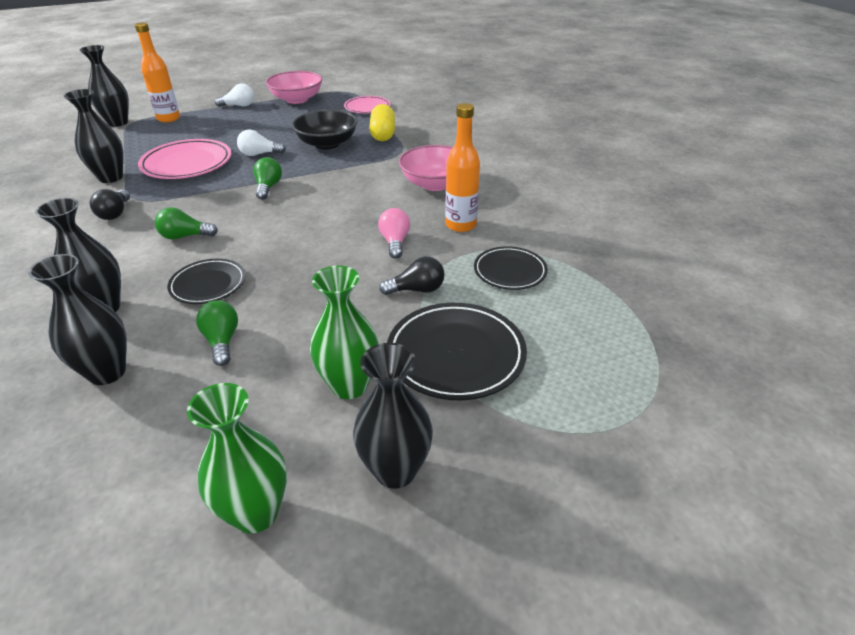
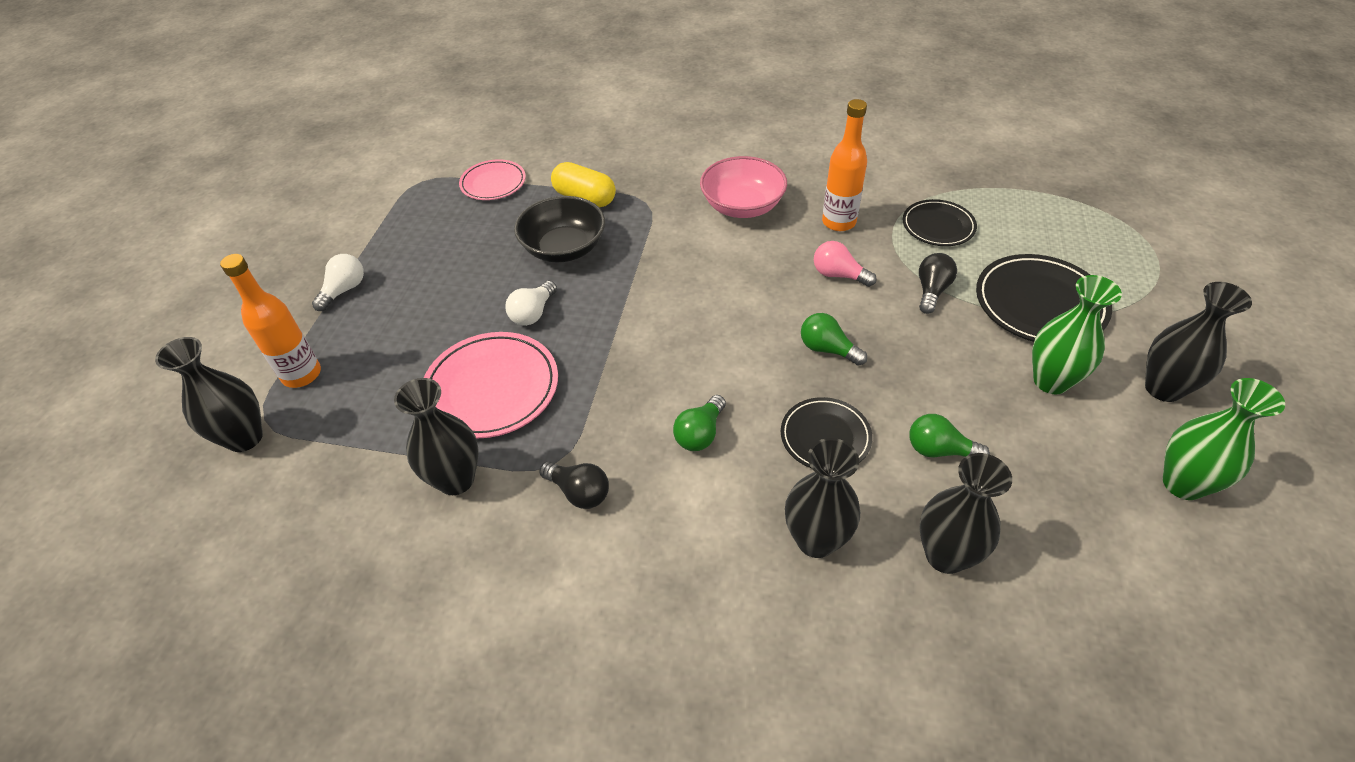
camera: 55 degrees left, 10 degrees up
(268, 187) = (636, 330): green light bulb -> green light bulb (827, 349)
(297, 99) = (392, 231): pink bowl -> none

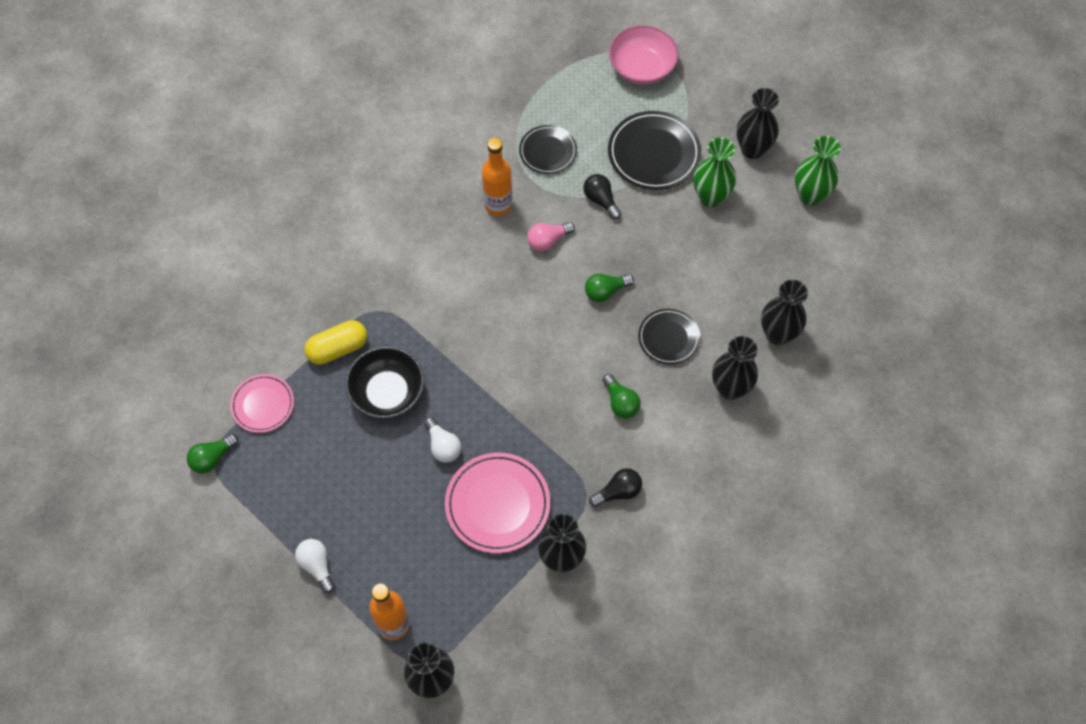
camera: 60 degrees left, 15 degrees up
(742, 206) = (433, 251): pink bowl -> pink bowl (642, 68)
(939, 450) = (716, 288): green light bulb -> green light bulb (212, 458)

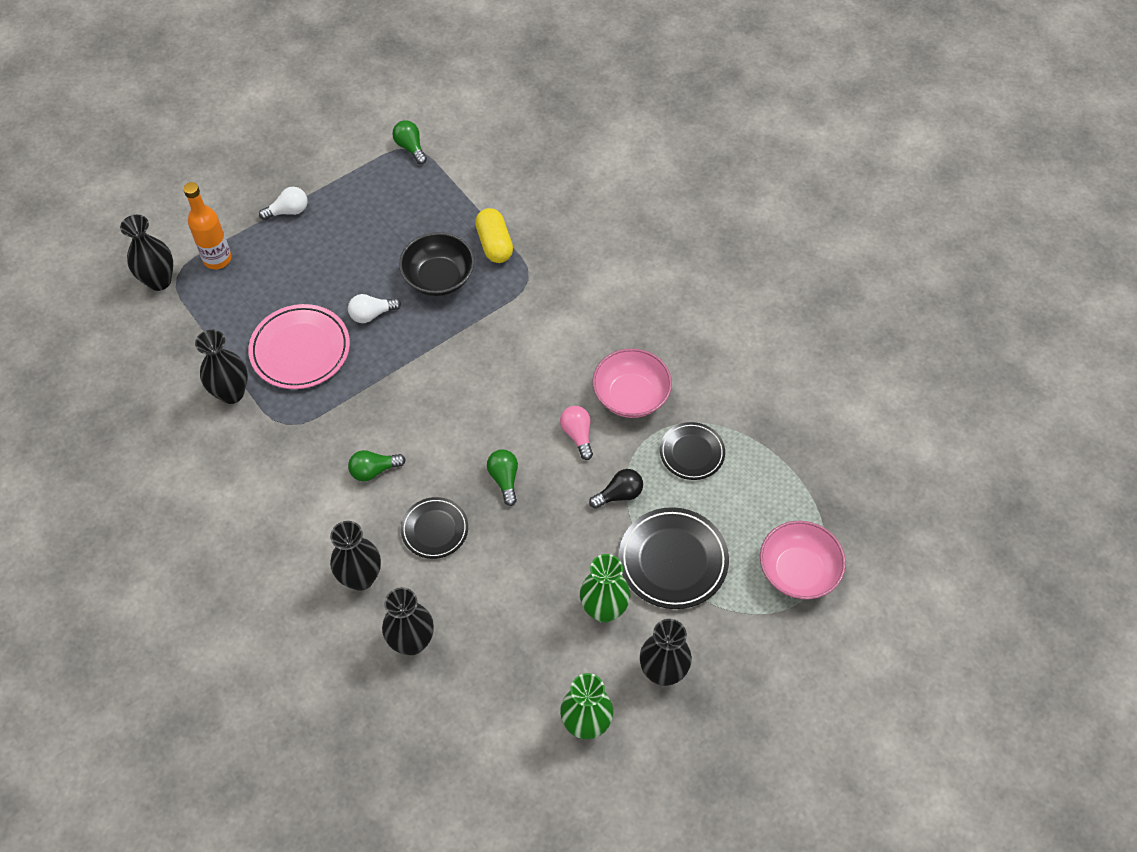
camera: 100 degrees right, 5 degrees down
(263, 405) = (452, 185): pink plate -> none
(498, 205) = (631, 396): orange bottle -> pink bowl
(618, 492) = (280, 451): black light bulb -> none

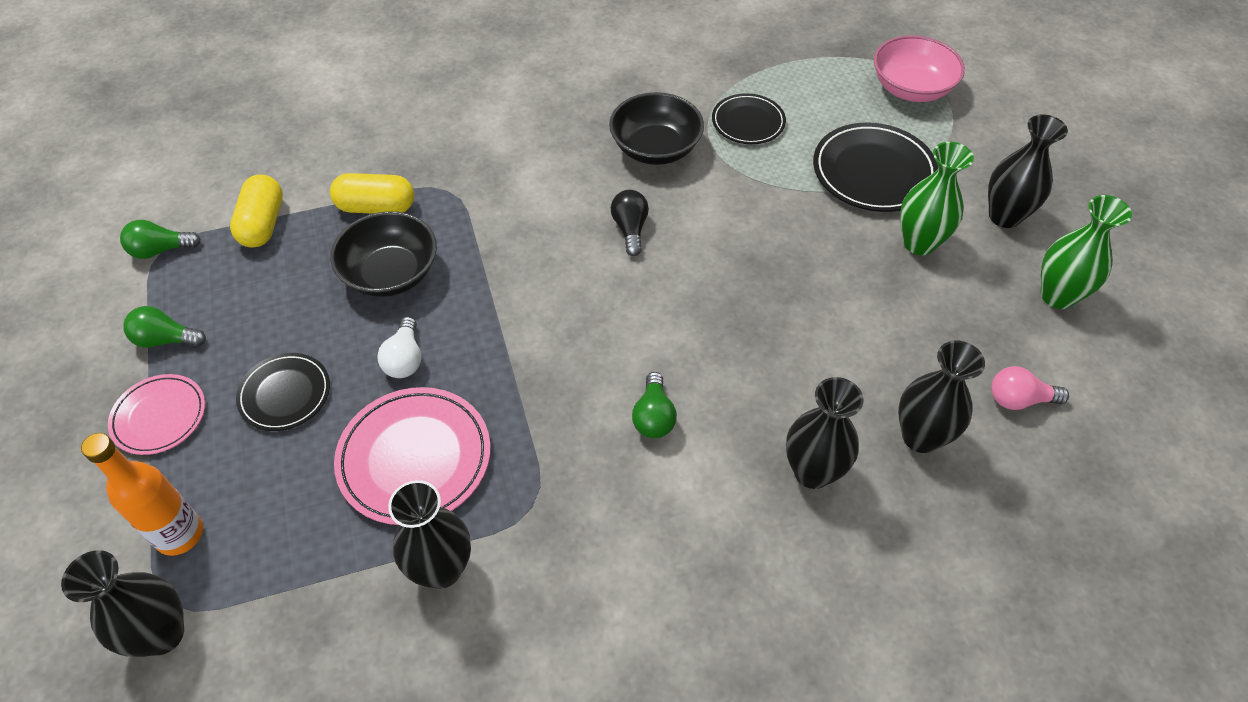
camera: 70 degrees left, 5 degrees down
(288, 211) = (159, 417): white light bulb -> pink plate
(435, 529) = (766, 372): black plate -> black plate (285, 394)
(454, 189) = (263, 224): none -> yellow capsule
(504, 479) = (720, 285): green light bulb -> green light bulb (166, 339)
(577, 435) = (687, 205): pink light bulb -> pink light bulb (1019, 399)
(619, 494) = (778, 192): black light bulb -> black light bulb (630, 229)
(631, 396) = (655, 148): pink bowl -> black bowl

